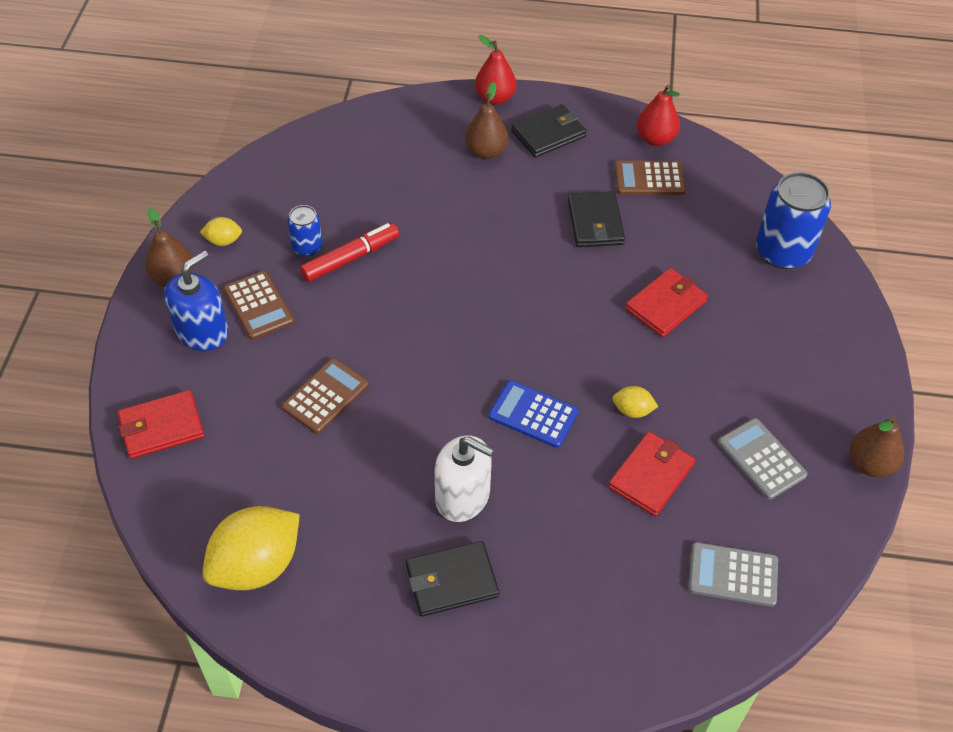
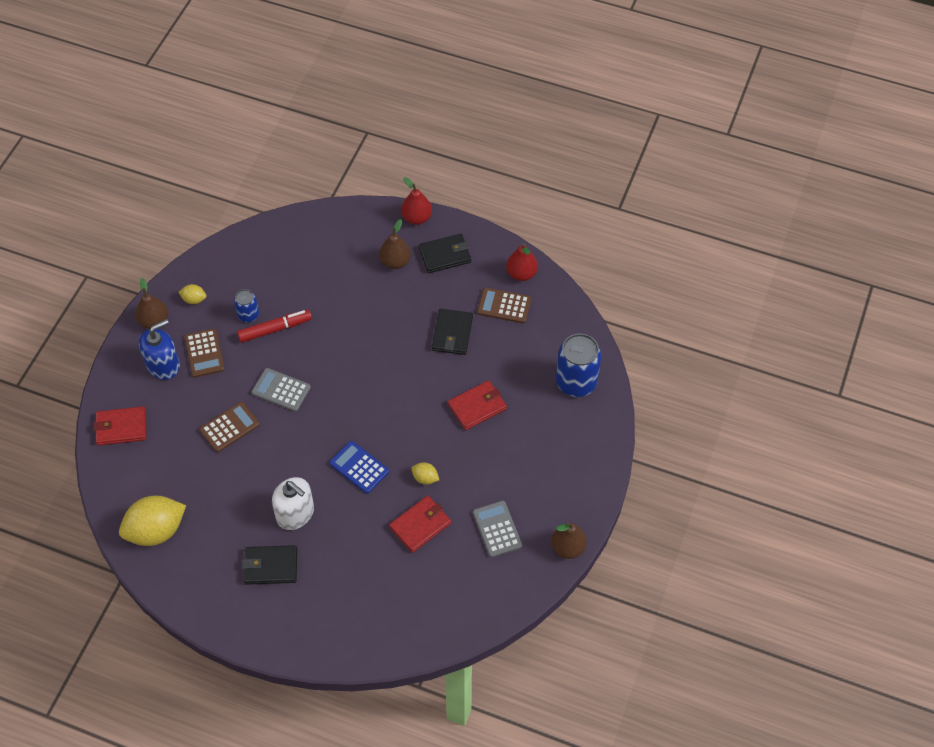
camera: 15 degrees right, 5 degrees up
(733, 575) = (447, 601): grey calculator -> grey calculator (281, 390)

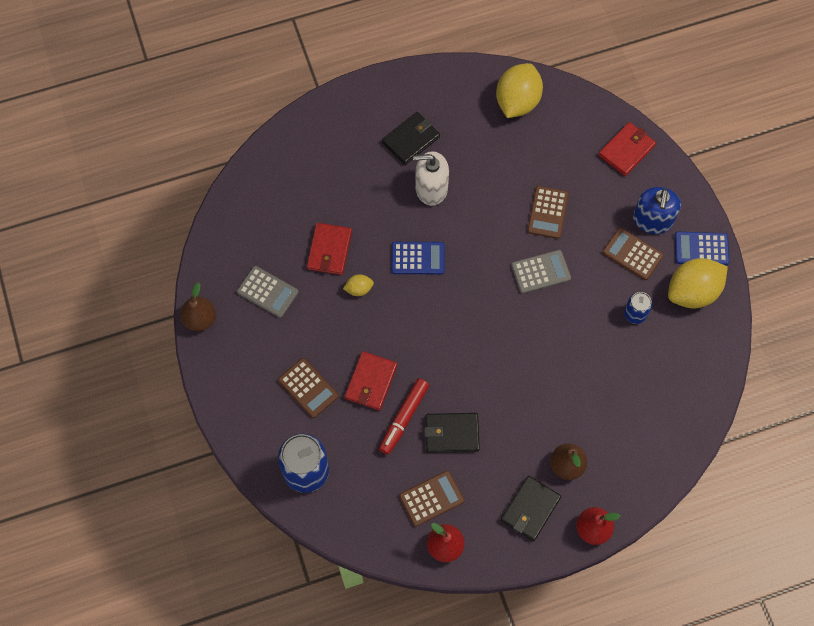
camera: 140 degrees right, 10 degrees up
(154, 321) = (701, 249): brown pear -> blue calculator
(194, 299) = (692, 292): yellow lemon -> yellow lemon, size x2.21
(275, 329) = (600, 319): red marker -> red marker (404, 418)
(452, 333) = (452, 433): black wallet -> black wallet turned 60 degrees counterclockwise
(527, 436) = (308, 388): none -> brown calculator

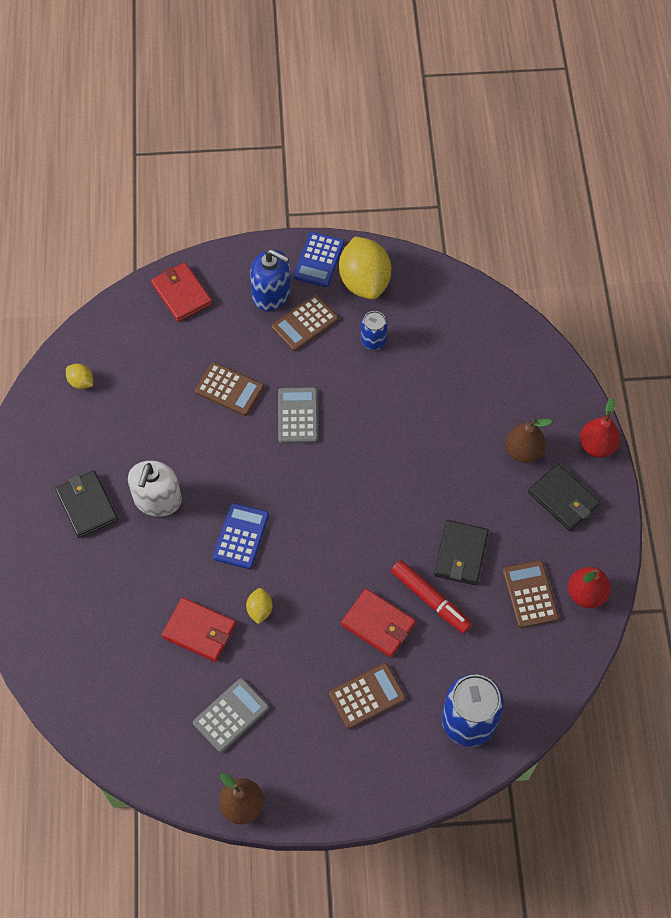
camera: 75 degrees left, 5 degrees down
(517, 102) = (81, 382): yellow lemon -> yellow lemon, size x0.45

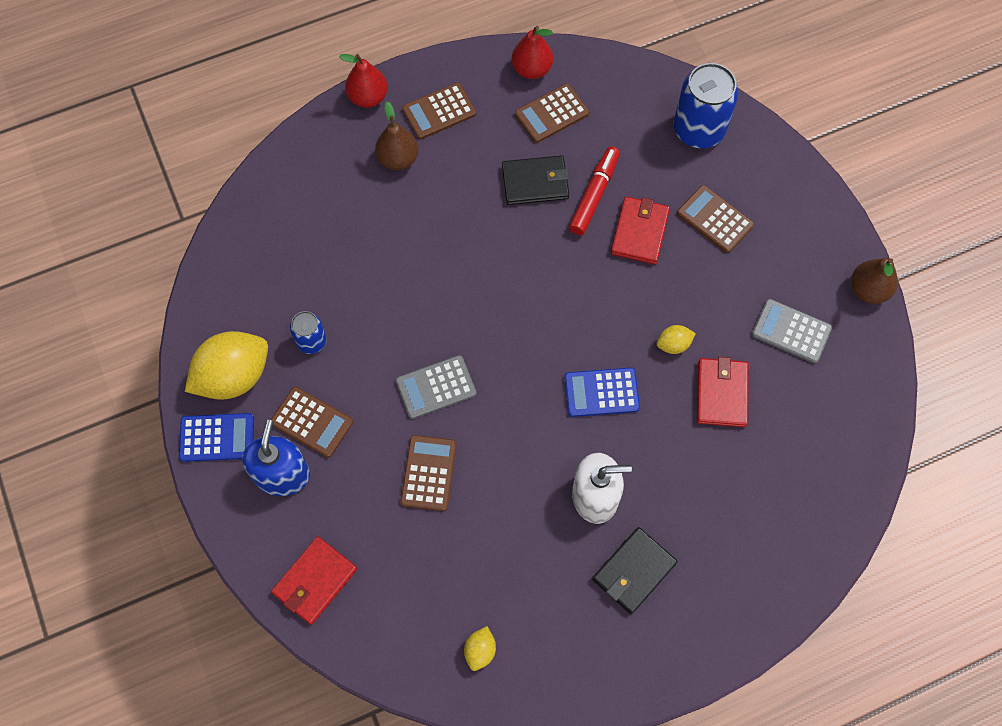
camera: 110 degrees left, 5 degrees up
(563, 499) = (439, 111): black wallet -> brown calculator

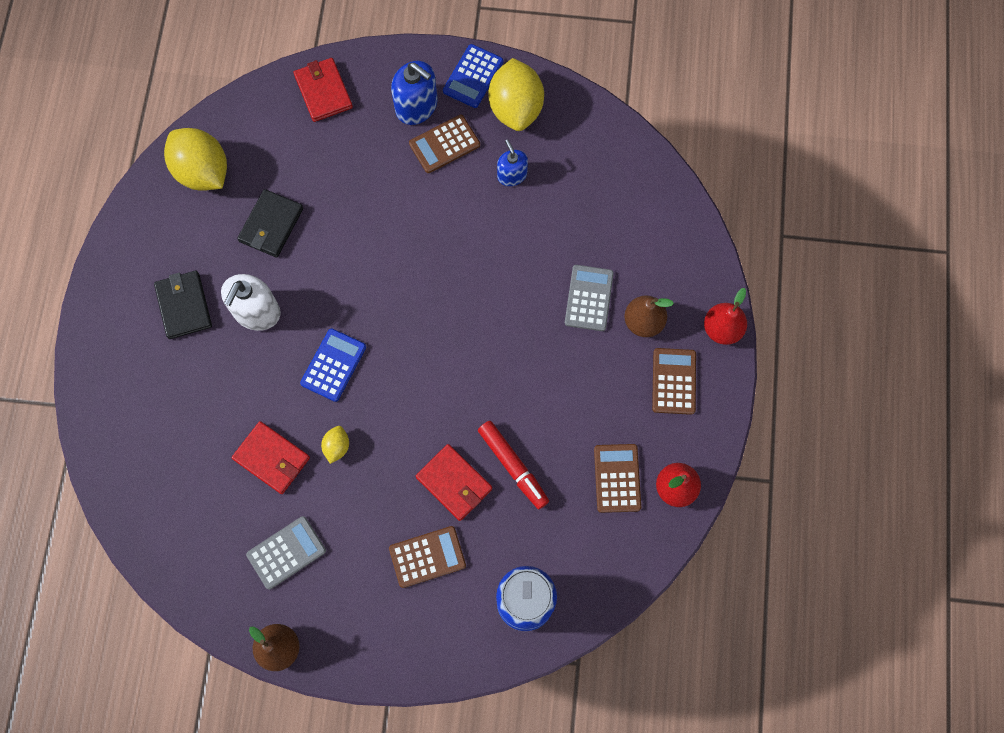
camera: 120 degrees right, 5 degrees up
(311, 341) = (512, 175): blue can -> blue soap dispenser
(428, 473) = (352, 204): brown calculator -> none
(436, 387) = (417, 244): grey calculator -> grey calculator (589, 298)
(480, 651) = (203, 172): yellow lemon -> yellow lemon, size x2.21
(535, 182) = (554, 423): black wallet -> black wallet (271, 225)

